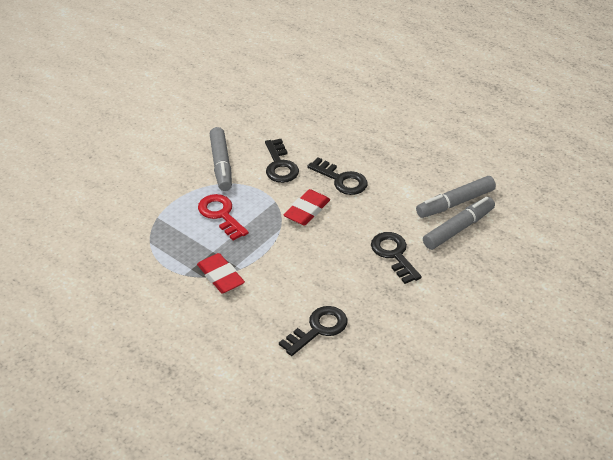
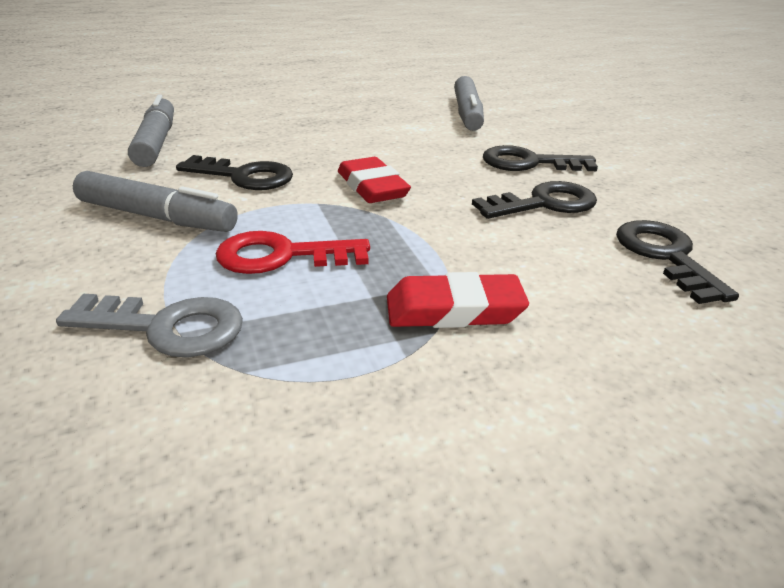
camera: 60 degrees left, 10 degrees down
(157, 213) = (167, 327): none -> grey key
(341, 180) = (340, 150): black key -> black key (544, 203)
(458, 228) = (514, 123): grey marker -> grey marker (156, 142)

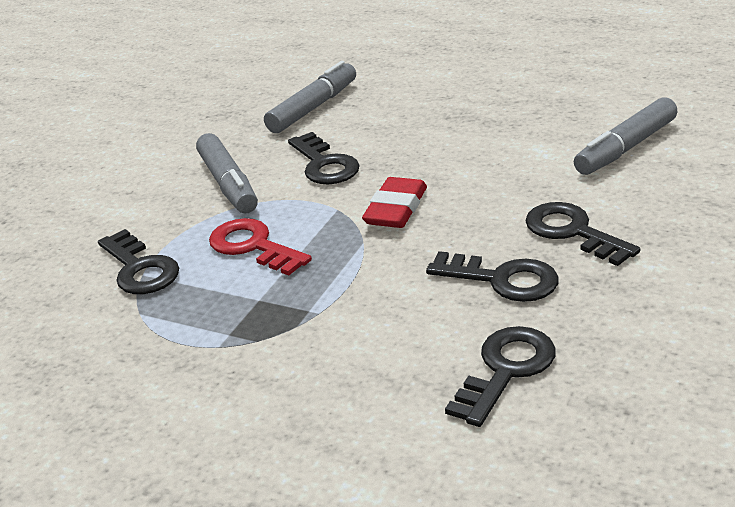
camera: 50 degrees right, 0 degrees up
(167, 327) = (140, 269): grey key -> black key
(454, 310) = (287, 333): red eraser -> none

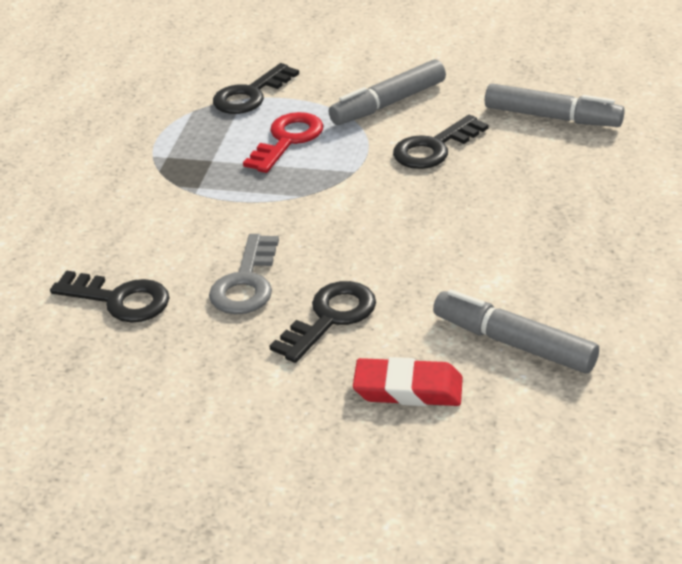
camera: 75 degrees right, 5 degrees up
(396, 209) = (358, 204): red eraser -> red eraser (408, 389)
(502, 279) = (246, 282): black key -> grey key

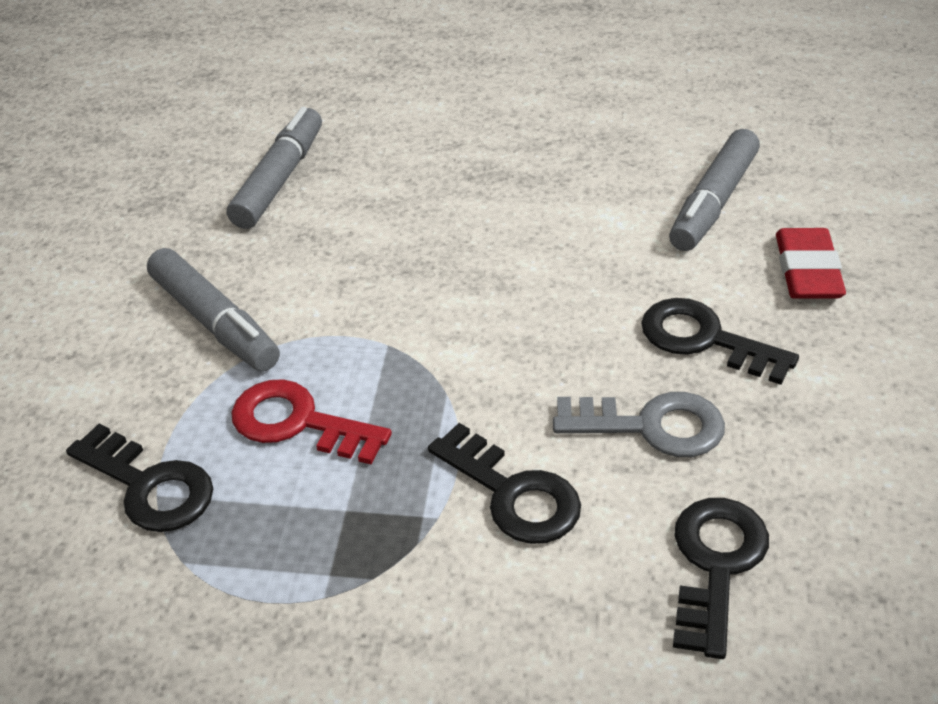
camera: 95 degrees left, 5 degrees up
(434, 148) = (337, 273): black key -> black key (513, 493)

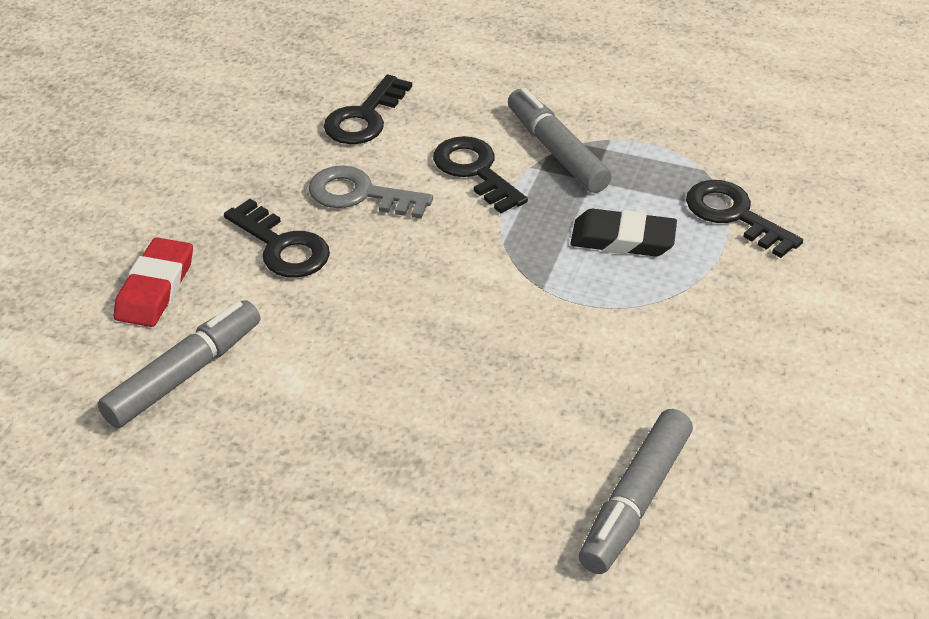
camera: 170 degrees left, 0 degrees up
(214, 322) = (697, 334): grey marker -> grey marker (556, 151)
(298, 422) = (622, 239): red key -> black eraser

